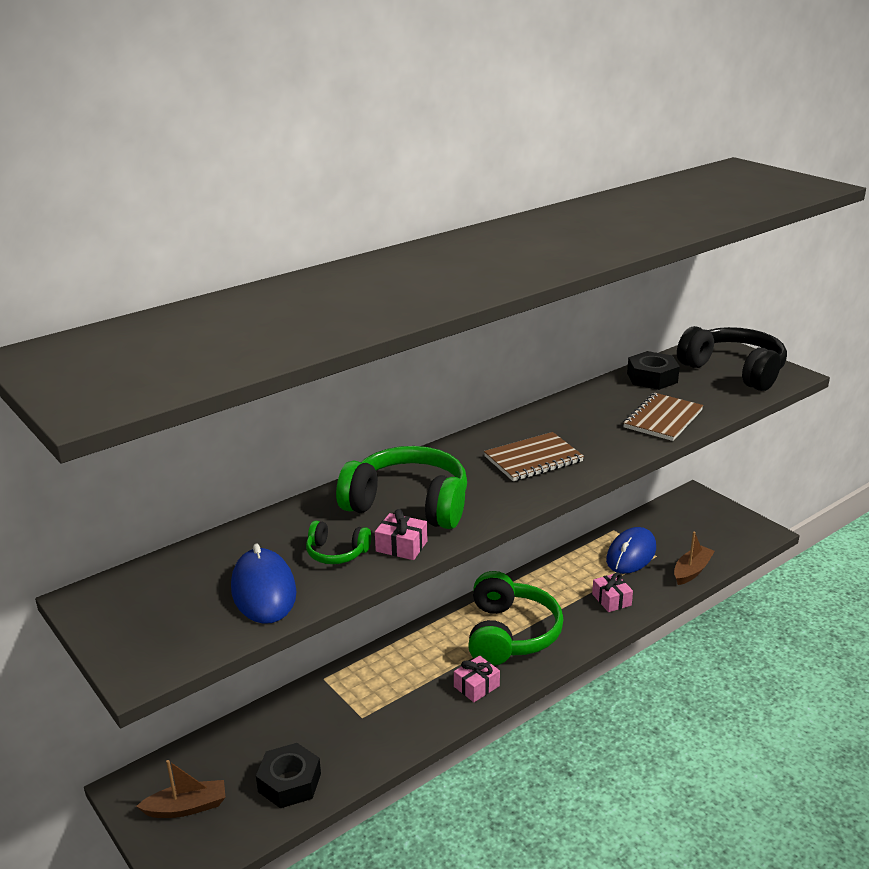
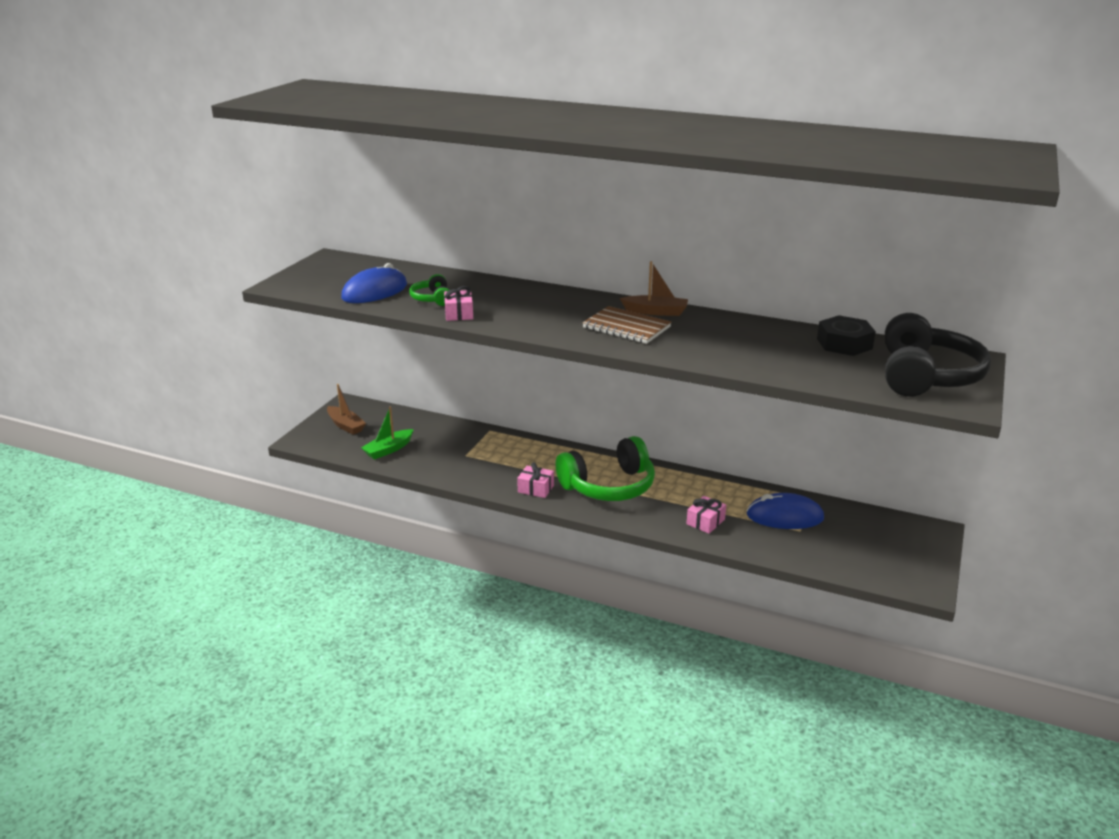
camera: 60 degrees right, 0 degrees up
(289, 782) = (388, 450): black nut -> green boat
(408, 504) = (512, 304): green headphones -> none
(663, 419) = (767, 361): brown notebook -> none
(692, 571) = (800, 555): brown boat -> brown boat (656, 312)

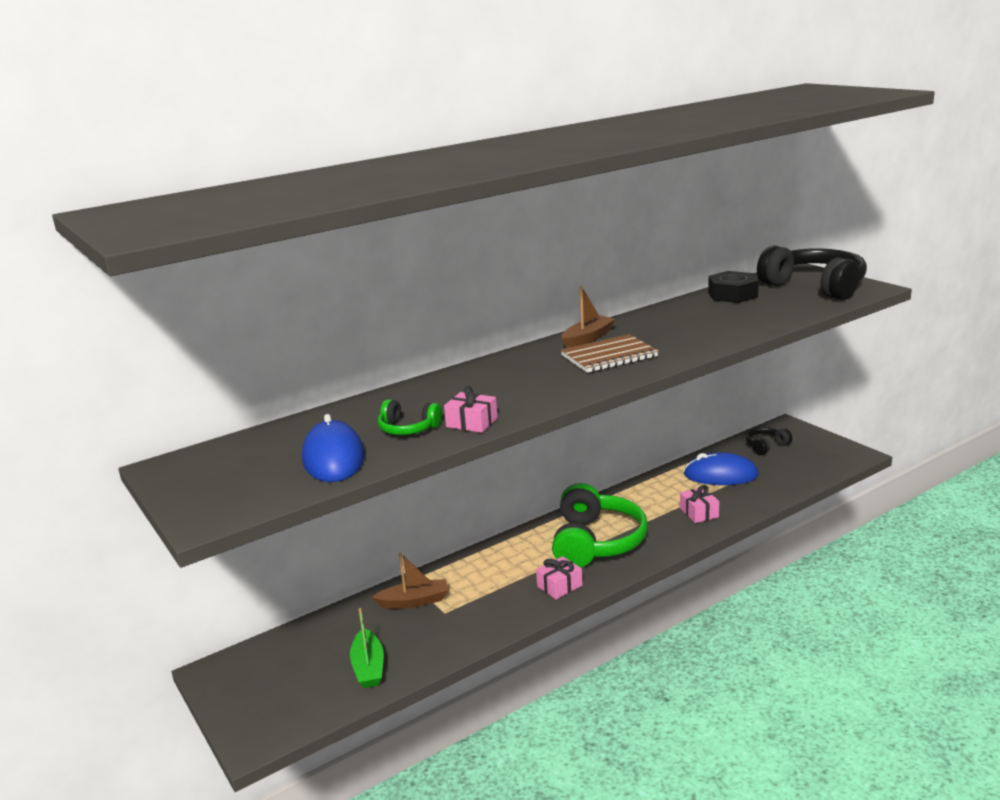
camera: 55 degrees left, 5 degrees down
(346, 425) = (267, 688): brown boat -> brown boat (414, 601)
(784, 516) = (720, 475): blue mouse -> blue mouse turned 60 degrees clockwise
(873, 528) = (766, 446): none -> black headphones

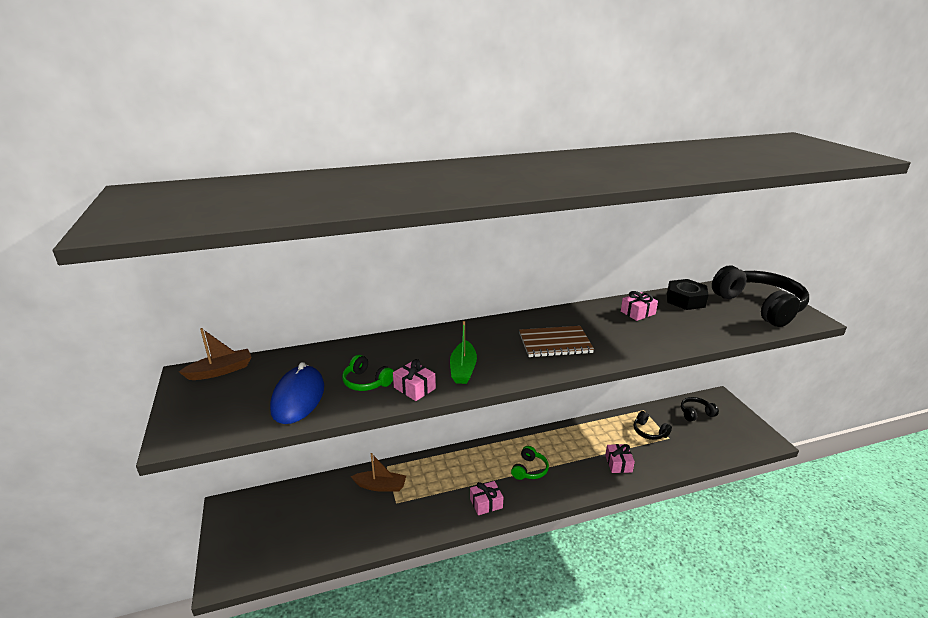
camera: 15 degrees right, 5 degrees up
(368, 667) = (323, 536): green boat -> green boat (463, 369)
(587, 338) = (548, 320): brown boat -> brown boat (221, 371)
(596, 542) = (529, 469): green headphones -> green headphones, size x0.47
(686, 314) = (637, 313): none -> pink gift
(720, 475) = (649, 432): blue mouse -> black headphones

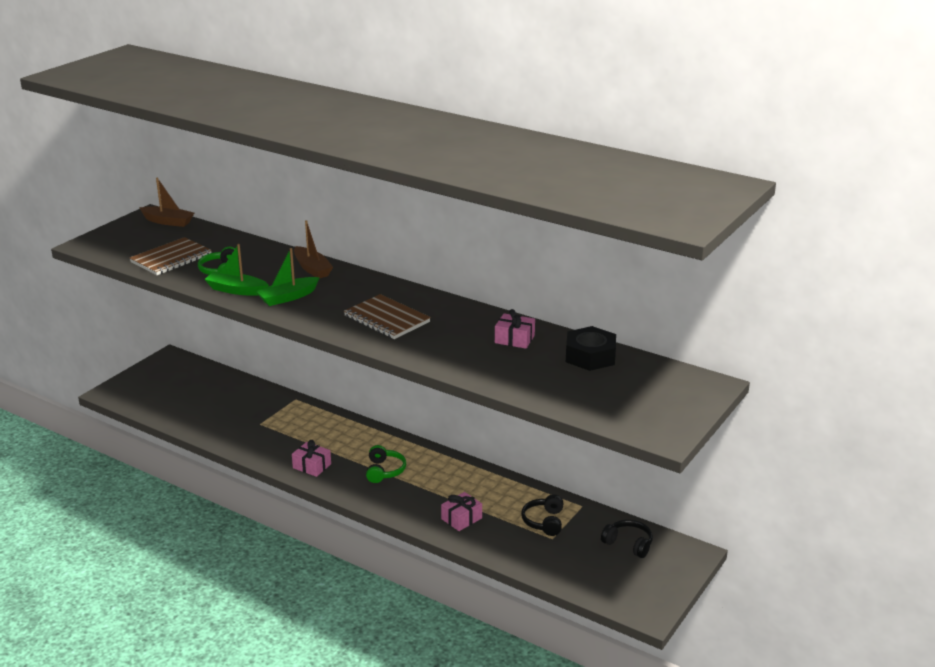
camera: 50 degrees right, 0 degrees up
(298, 398) = (171, 258): blue mouse -> brown notebook
(380, 486) = (269, 408): brown boat -> brown boat (312, 269)
(414, 388) = (236, 290): pink gift -> green boat
(529, 469) = (384, 471): green headphones -> green headphones turned 75 degrees counterclockwise
(759, 306) = (646, 400): black headphones -> none

